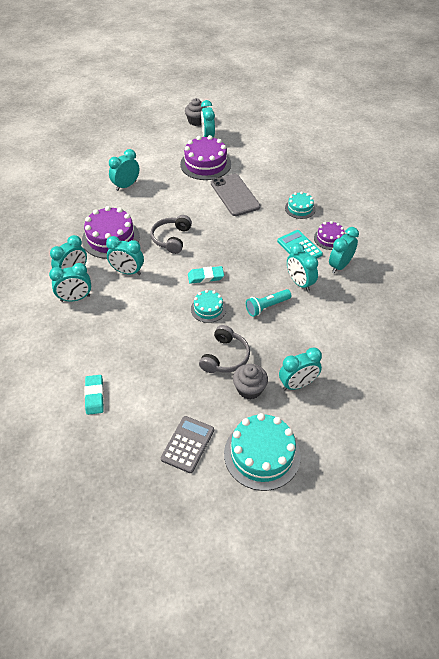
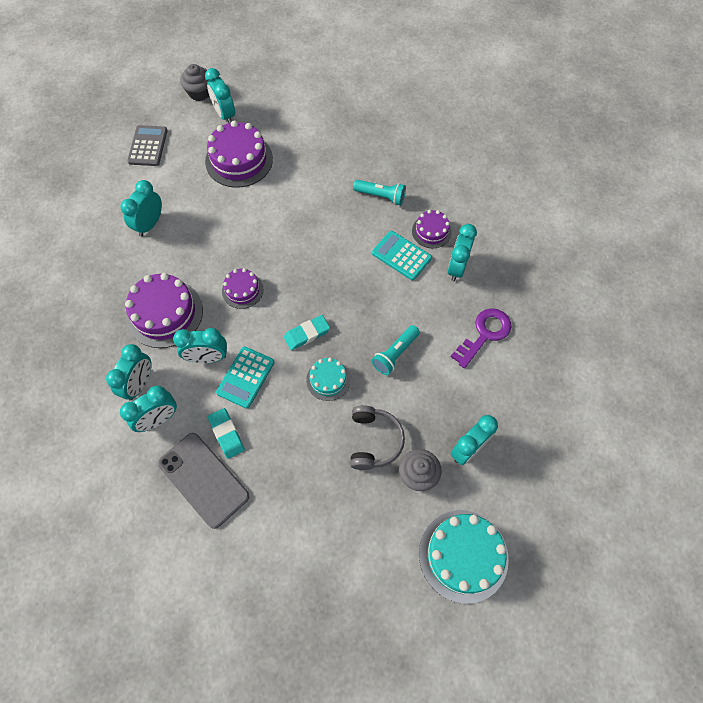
camera: 20 degrees left, 15 degrees up
(94, 396) = (243, 550): turquoise eraser -> turquoise eraser (227, 434)
(148, 290) = (245, 377): none -> turquoise calculator
(171, 239) = (242, 290): grey headphones -> purple cake
(188, 444) = (377, 574): grey calculator -> grey calculator (148, 146)
(235, 195) = (294, 199): grey phone -> grey phone (203, 479)
(299, 283) = (420, 307): turquoise clock -> none
(300, 208) = (381, 196): turquoise cake -> turquoise flashlight
(344, 313) = (484, 334): none -> purple key

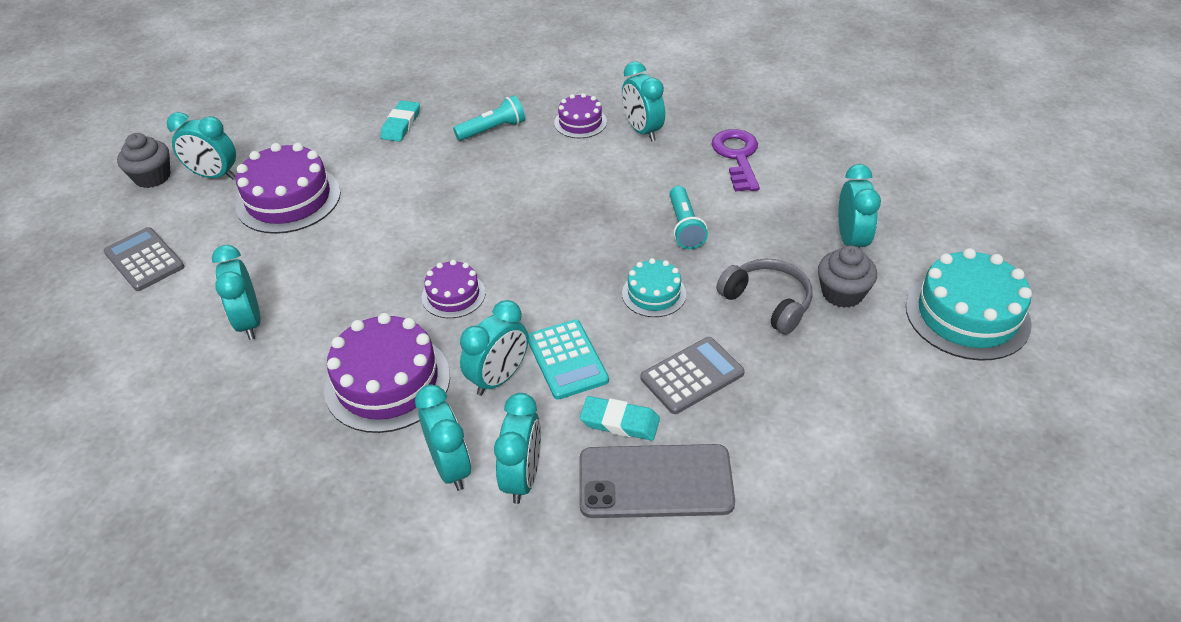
camera: 45 degrees left, 20 degrees down
(286, 444) = (692, 376): none -> grey calculator
(307, 334) = (577, 277): turquoise eraser -> turquoise eraser (401, 124)
(401, 256) = (579, 156): turquoise calculator -> none

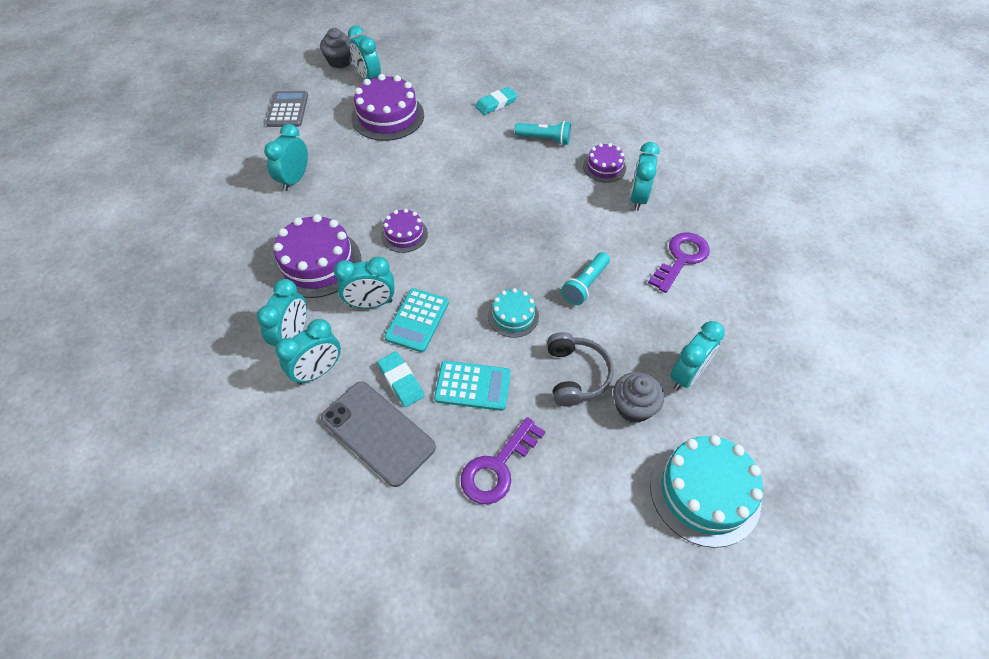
camera: 40 degrees right, 10 degrees up
(692, 376) = (472, 386): grey calculator -> turquoise calculator
(797, 423) = (497, 467): none -> purple key

